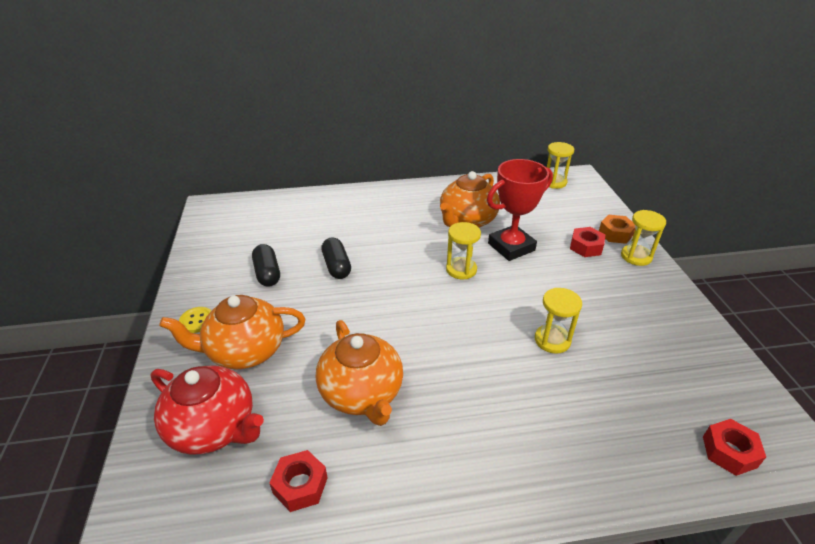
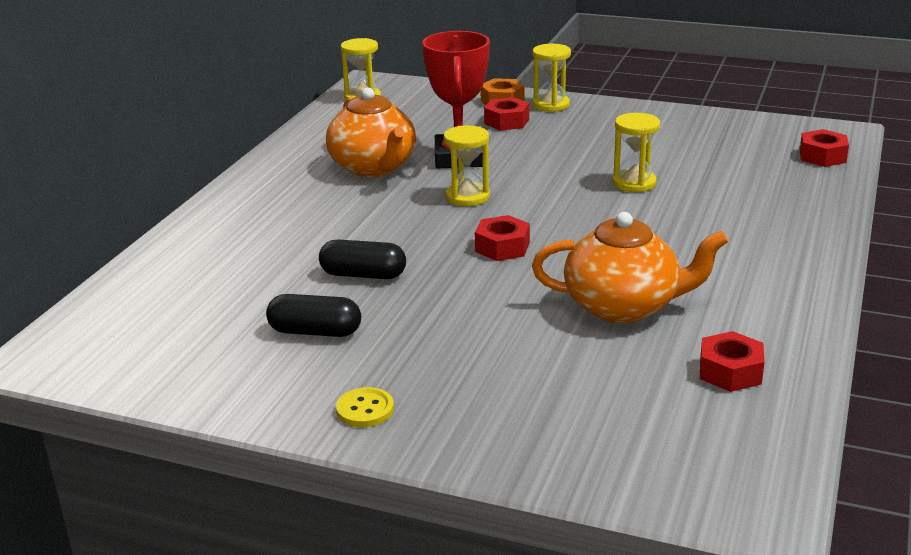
camera: 60 degrees left, 10 degrees down
(214, 428) = (600, 420): red teapot -> none
(245, 351) = (474, 376): orange teapot -> none
(406, 308) = (502, 247): none -> red nut

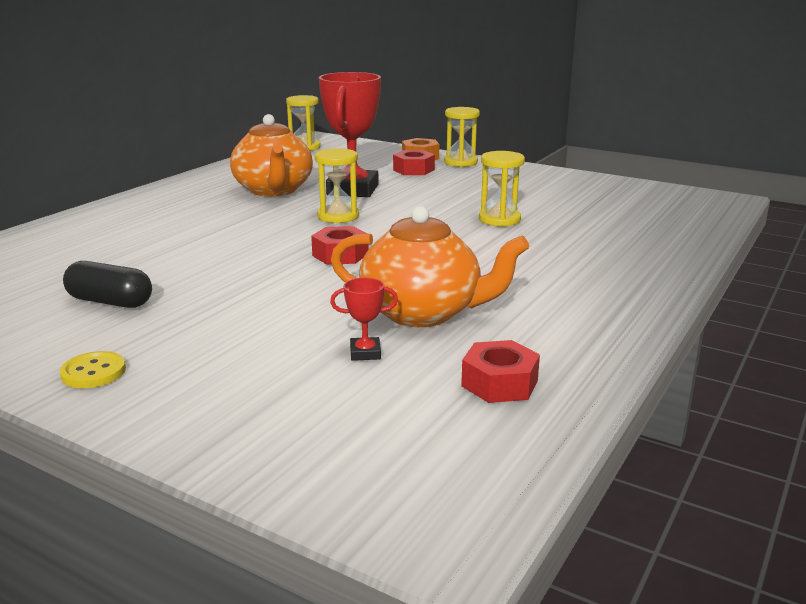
camera: 10 degrees right, 5 degrees down
(363, 275) = (195, 263): black capsule -> none
(597, 357) = (365, 353): none -> red trophy
(822, 156) = (696, 215): red nut -> none

